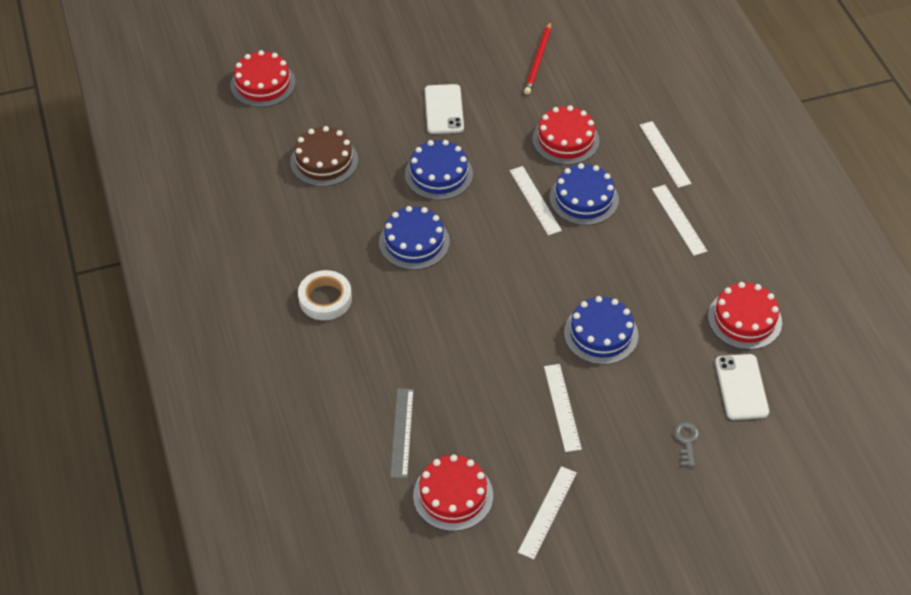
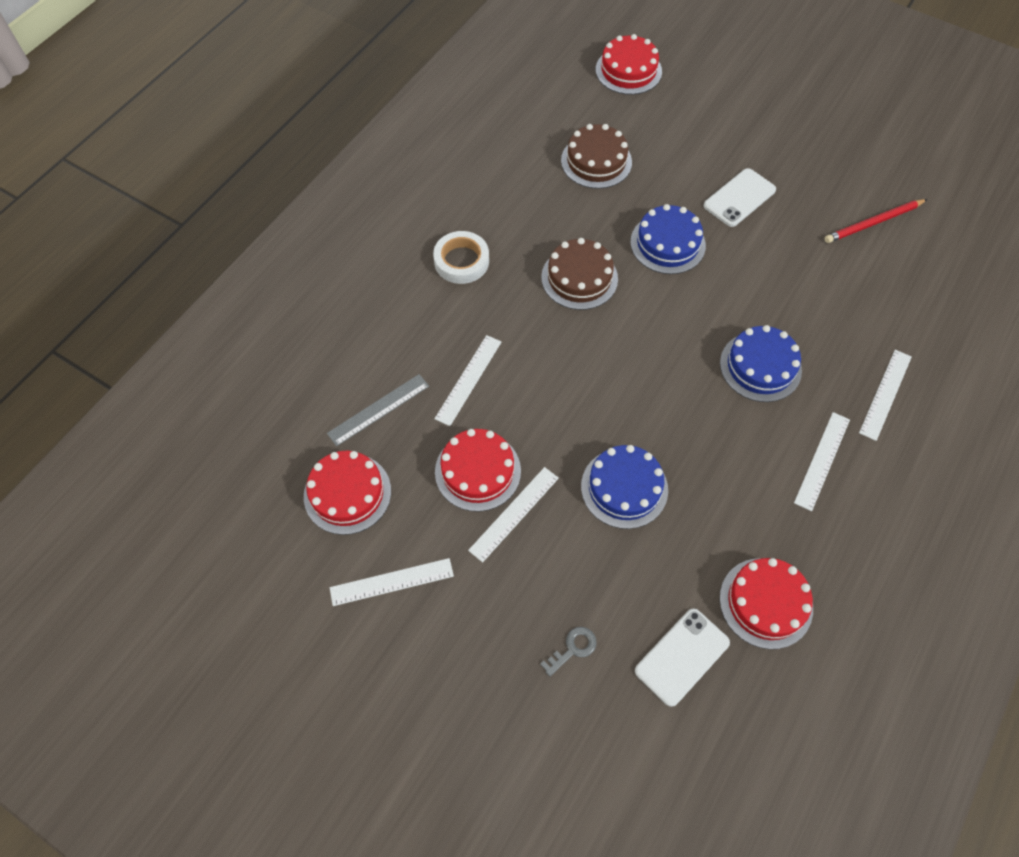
camera: 50 degrees right, 10 degrees up
(414, 242) = (579, 278): blue cake -> brown cake
(535, 200) = (717, 331): white ruler -> white ruler (469, 379)
(565, 140) = (810, 306): red cake -> red cake (478, 471)

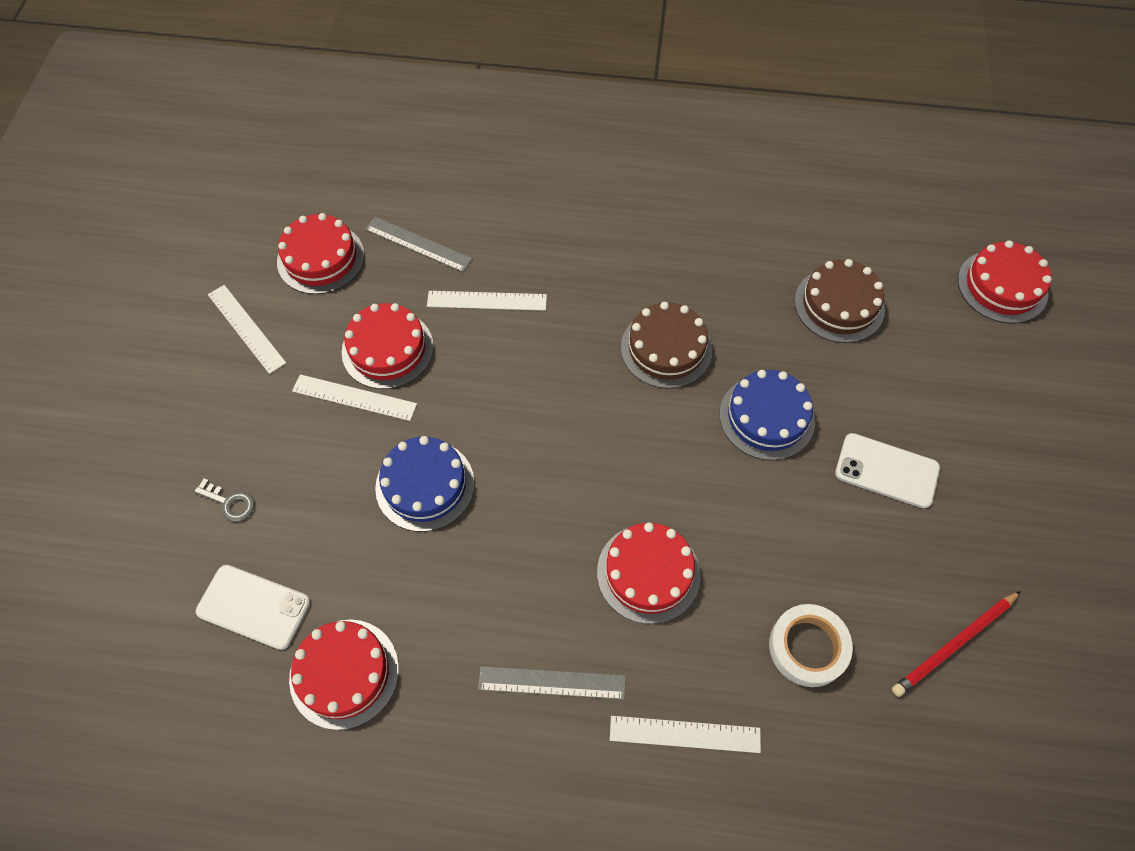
camera: 65 degrees right, 0 degrees up
(461, 261) = (625, 238): white tape -> white tape (808, 647)
(760, 366) = (648, 573): blue cake -> red cake
(822, 460) = (552, 682): white ruler -> grey ruler
(873, 223) = (954, 645): red pencil -> red pencil turned 75 degrees counterclockwise

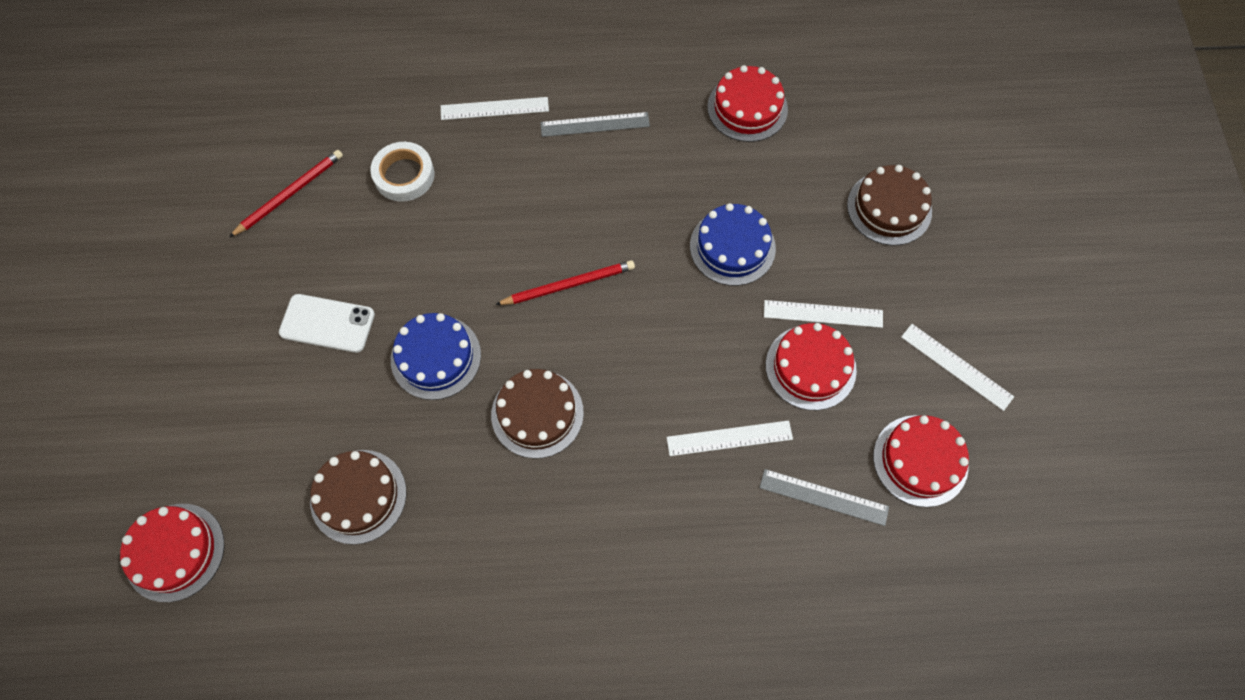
camera: 170 degrees right, 5 degrees up
(230, 502) = (889, 208): grey key -> brown cake
(254, 607) = (832, 138): white phone -> none
(617, 471) = (569, 285): none -> red pencil
(648, 573) = (532, 208): red cake -> none

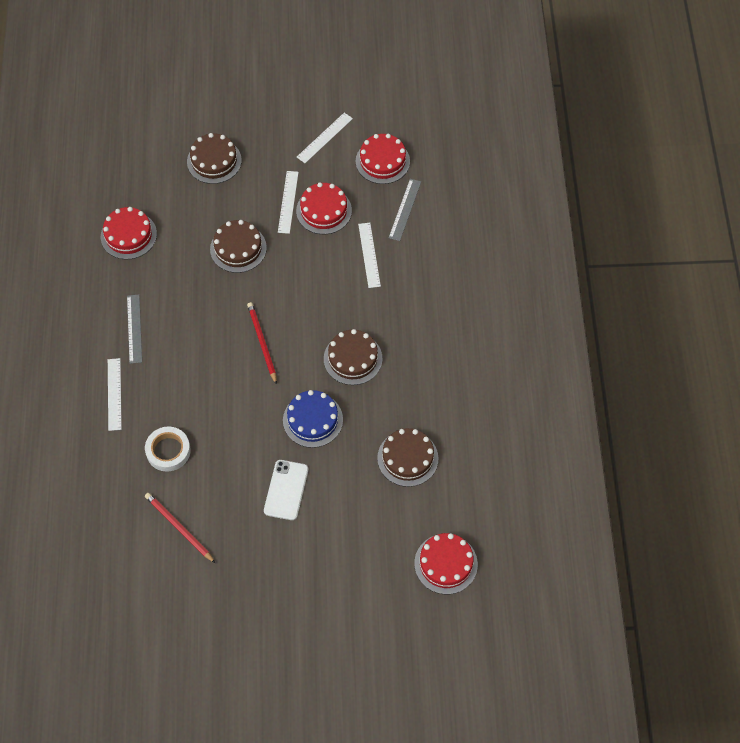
camera: 90 degrees left, 5 degrees down
(732, 247) = (238, 248): blue cake -> brown cake

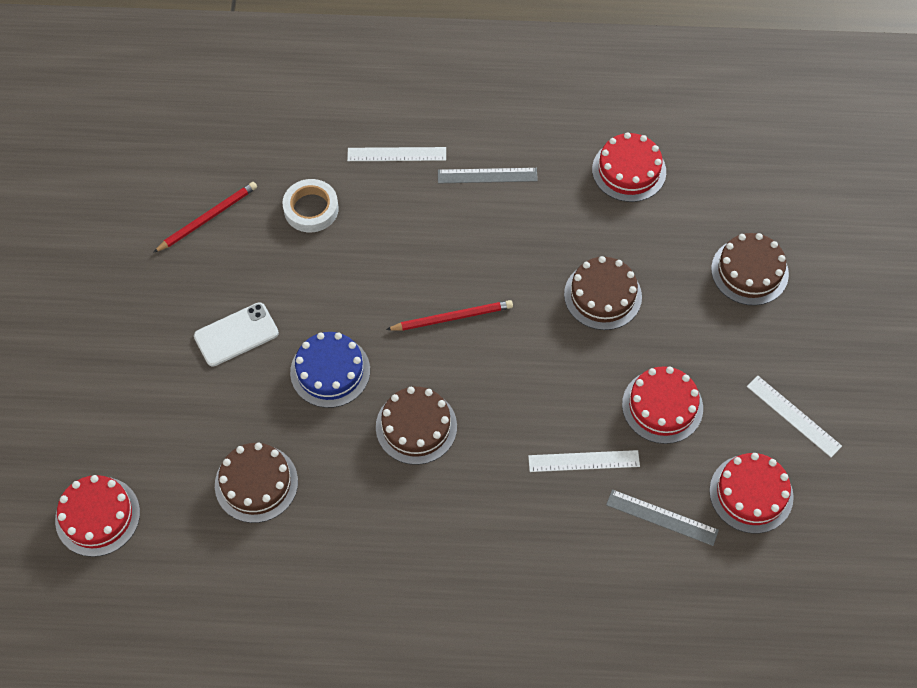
camera: 95 degrees right, 0 degrees up
(286, 490) = (236, 334): white phone -> white phone turned 45 degrees counterclockwise
(288, 202) = (678, 361): white ruler -> none

